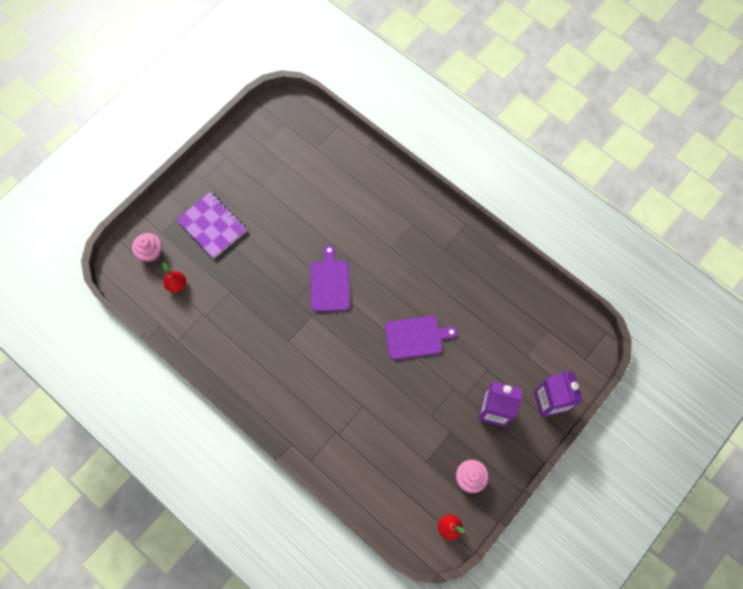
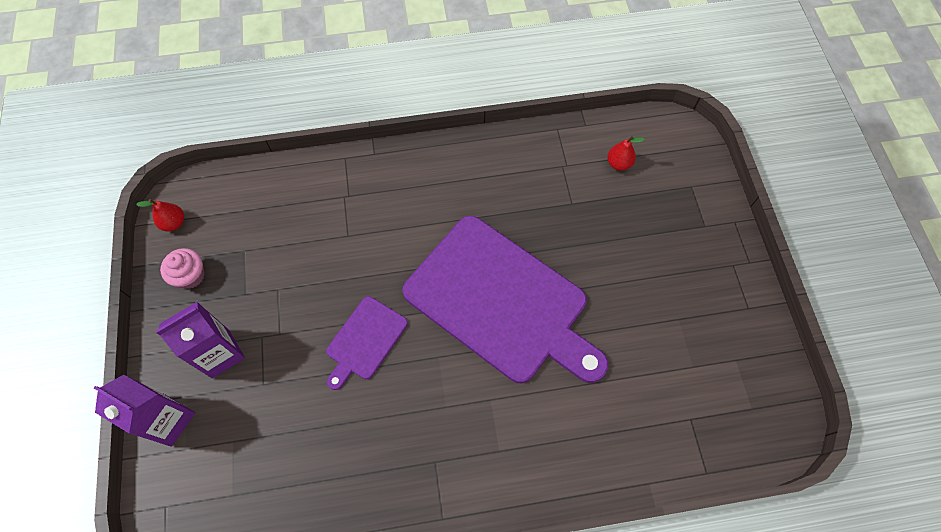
camera: 130 degrees right, 5 degrees down
(151, 252) = (674, 163): pink cupcake -> none
(212, 226) = (664, 236): purple notebook -> none
(330, 283) = (501, 302): purple cutting board -> purple cutting board, size x2.20

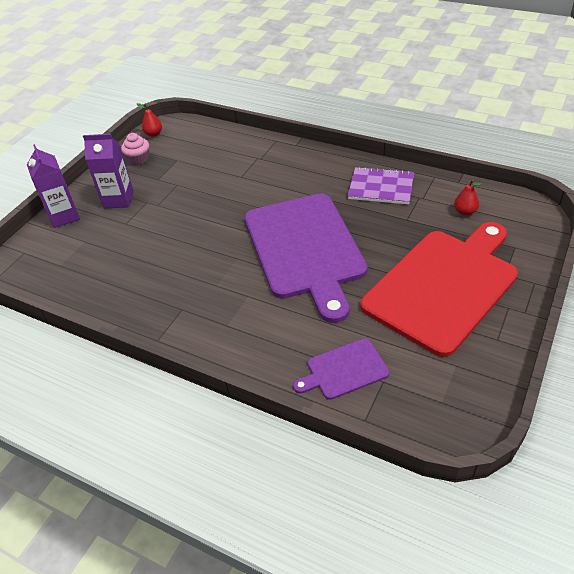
camera: 40 degrees right, 20 degrees down
(365, 340) = (201, 229): purple cutting board -> purple cutting board (344, 370)
(515, 172) = (381, 187): none -> purple notebook
(664, 272) = (443, 286): none -> red cutting board

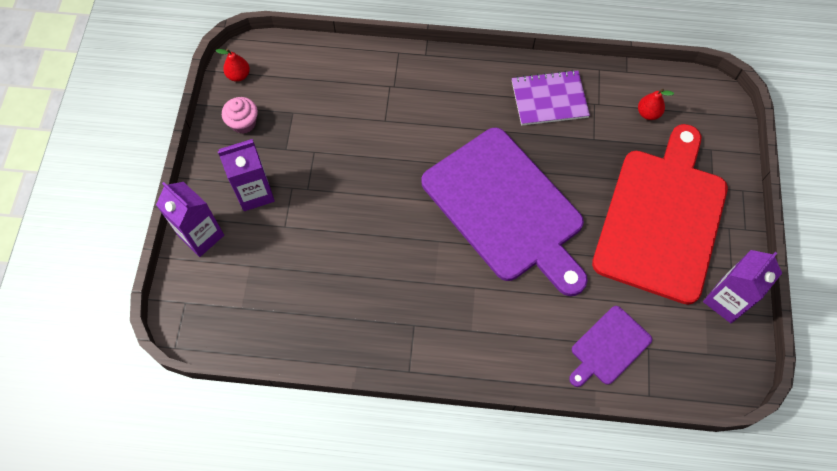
camera: 25 degrees left, 20 degrees up
(480, 363) = (726, 301): none -> purple carton

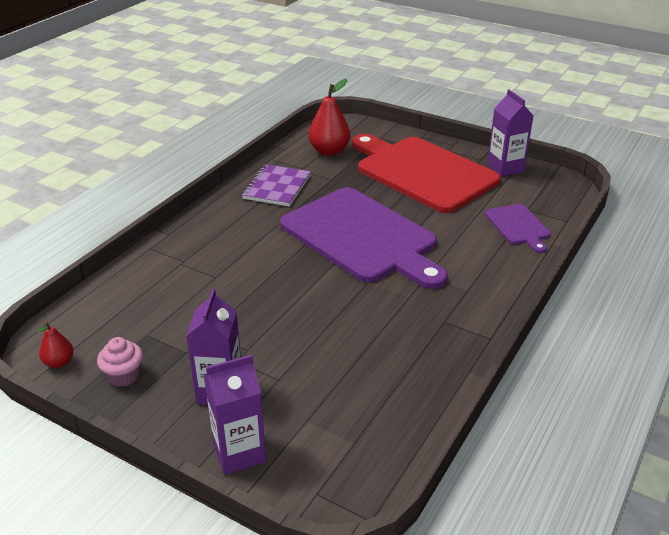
camera: 65 degrees left, 30 degrees down
(506, 208) = (362, 237): purple cutting board -> purple cutting board turned 60 degrees clockwise
(648, 113) = (329, 151): red pear -> red pear, size x1.87

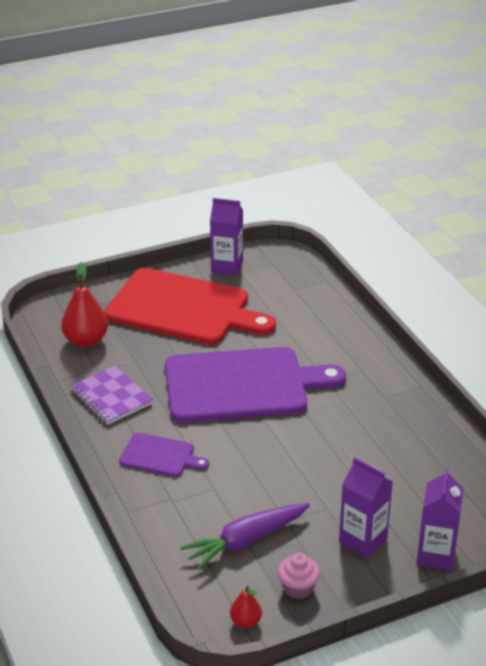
camera: 55 degrees left, 0 degrees up
(162, 320) = (246, 541): none -> purple carrot
(423, 172) = (183, 309): red cutting board -> red cutting board turned 150 degrees counterclockwise
(518, 226) = (310, 304): purple cutting board -> purple cutting board (160, 456)

